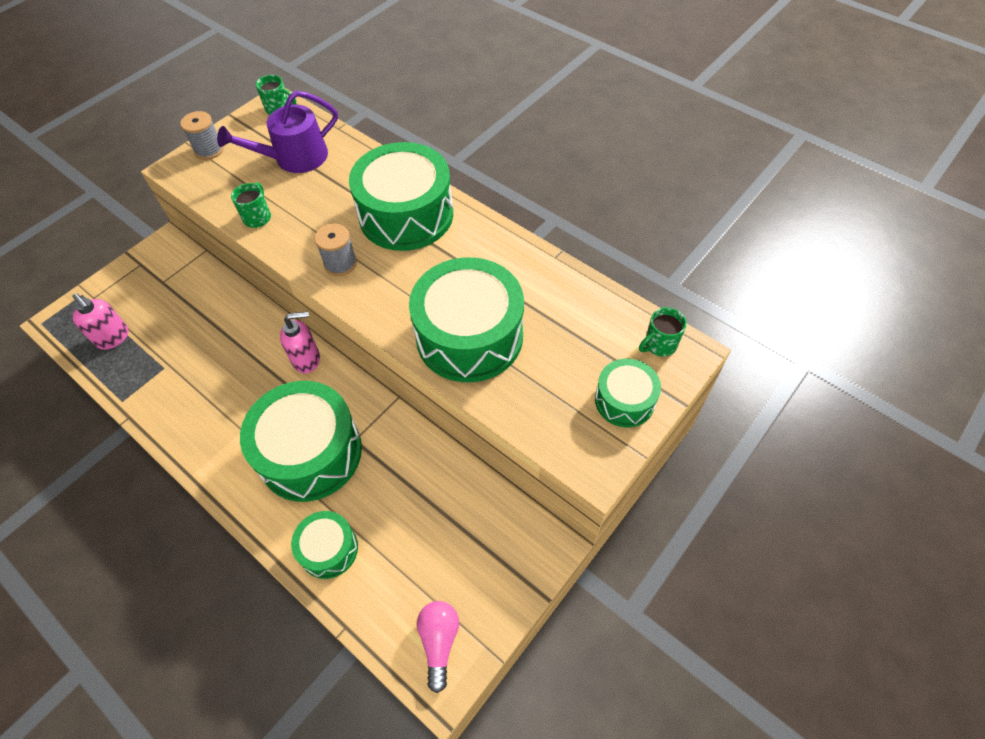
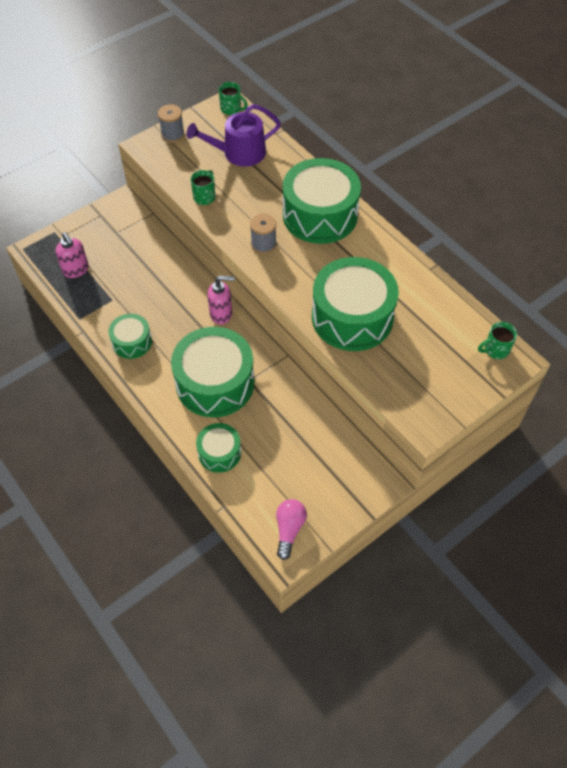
camera: 10 degrees right, 0 degrees up
(624, 400) = (459, 385): green drum -> green drum (132, 342)

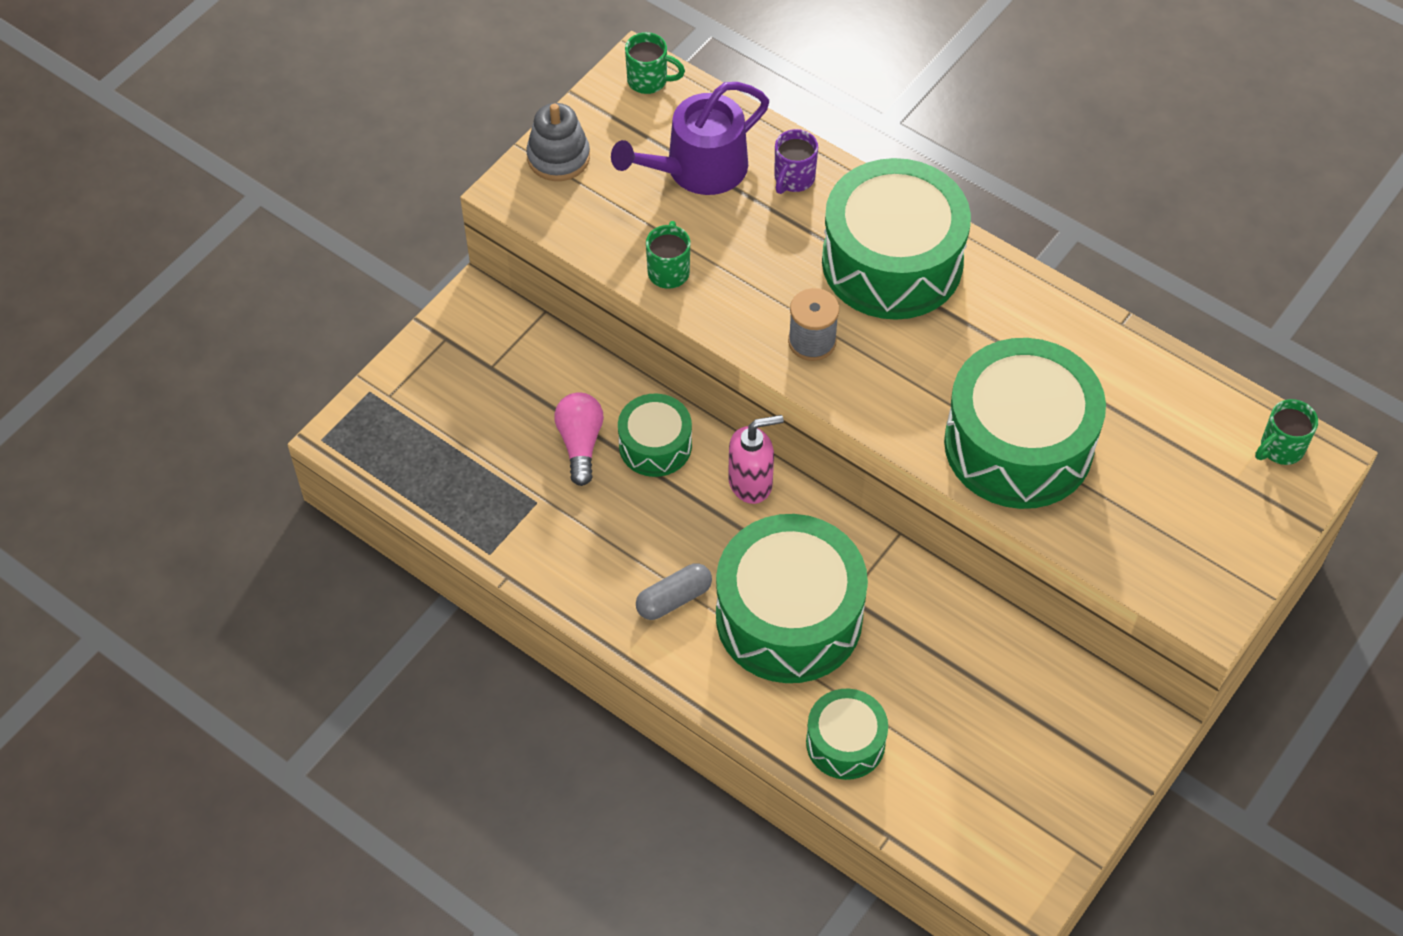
camera: 15 degrees left, 0 degrees up
(76, 270) = (444, 459): pink soap dispenser -> none
(132, 342) = (607, 575): green drum -> green drum (655, 445)
(160, 361) = (674, 599): none -> grey capsule
(173, 135) = (558, 157): grey spool -> grey stacking toy
(285, 167) = (793, 179): none -> purple mug
(289, 529) = (1016, 847): pink light bulb -> pink light bulb (580, 443)

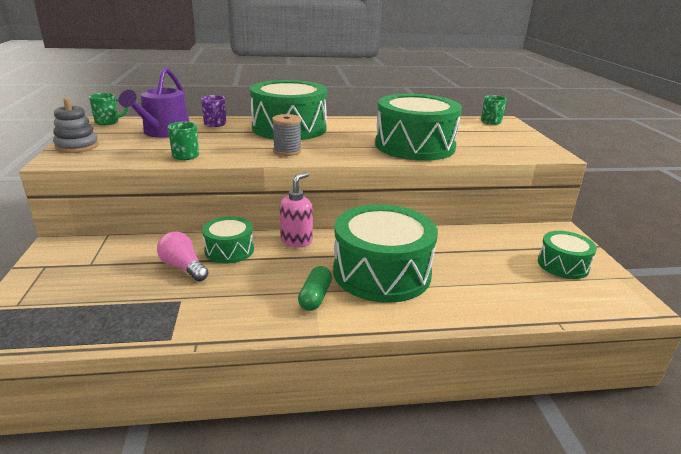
camera: 45 degrees left, 30 degrees down
(674, 599) = (315, 297): grey capsule -> green capsule
(845, 743) = (479, 300): green drum -> green drum (563, 265)

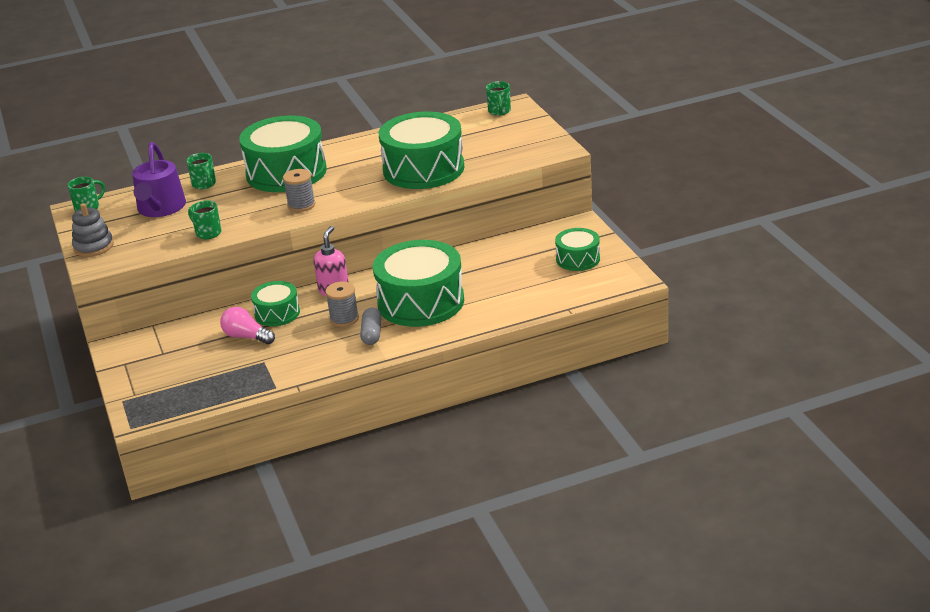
camera: 10 degrees left, 5 degrees up
(215, 124) = (204, 184): purple mug -> green mug
(293, 272) = (344, 319): none -> grey spool
(315, 297) = (372, 334): green capsule -> grey capsule

